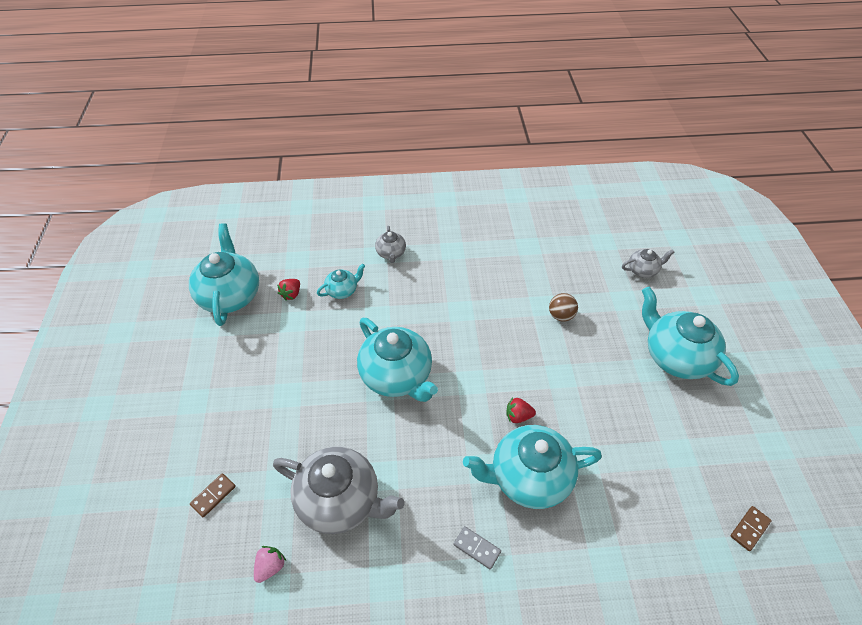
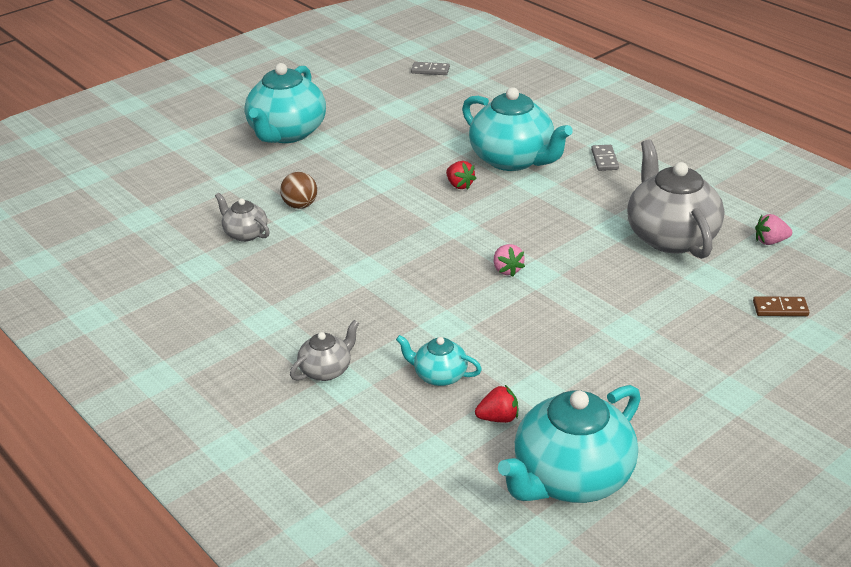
camera: 125 degrees left, 15 degrees down
(397, 376) = (507, 270): turquoise teapot -> pink strawberry
(643, 270) = (171, 180): grey teapot -> grey teapot (245, 234)
(749, 529) = (430, 70): brown domino -> grey domino

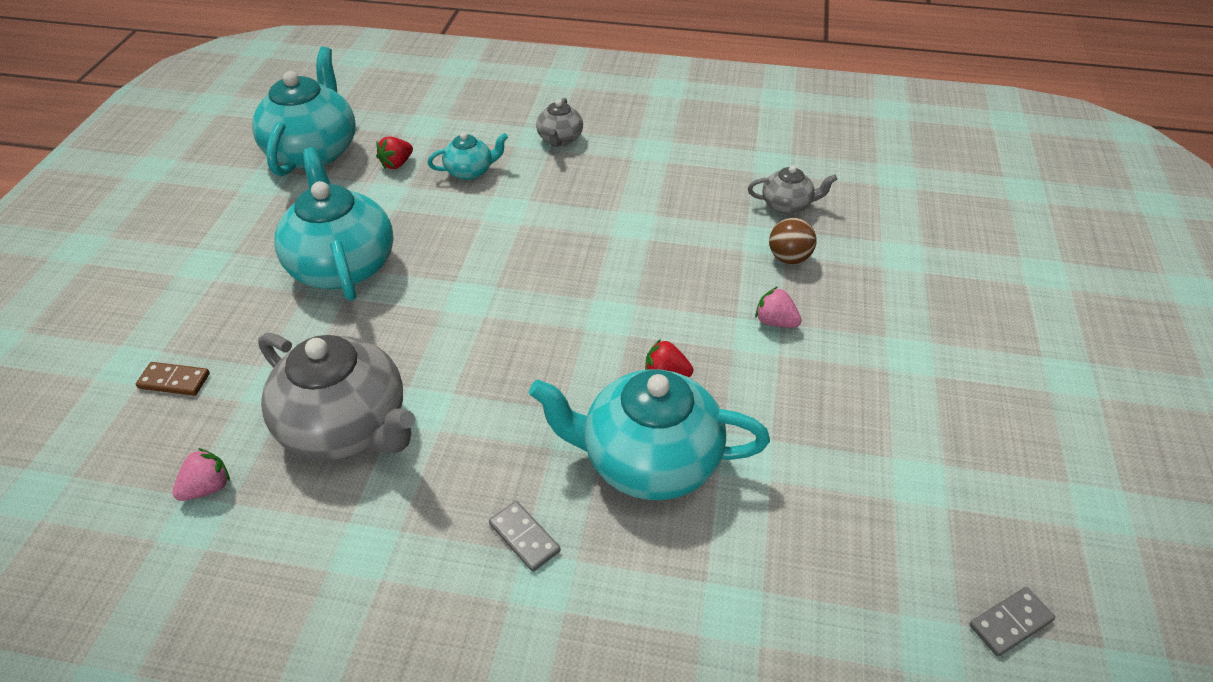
camera: 140 degrees right, 10 degrees up
(287, 133) = (963, 347): turquoise teapot -> turquoise teapot (342, 265)
(507, 270) = (501, 288): pink strawberry -> pink strawberry (775, 322)
(780, 308) = (174, 381): brown domino -> brown domino turned 45 degrees clockwise

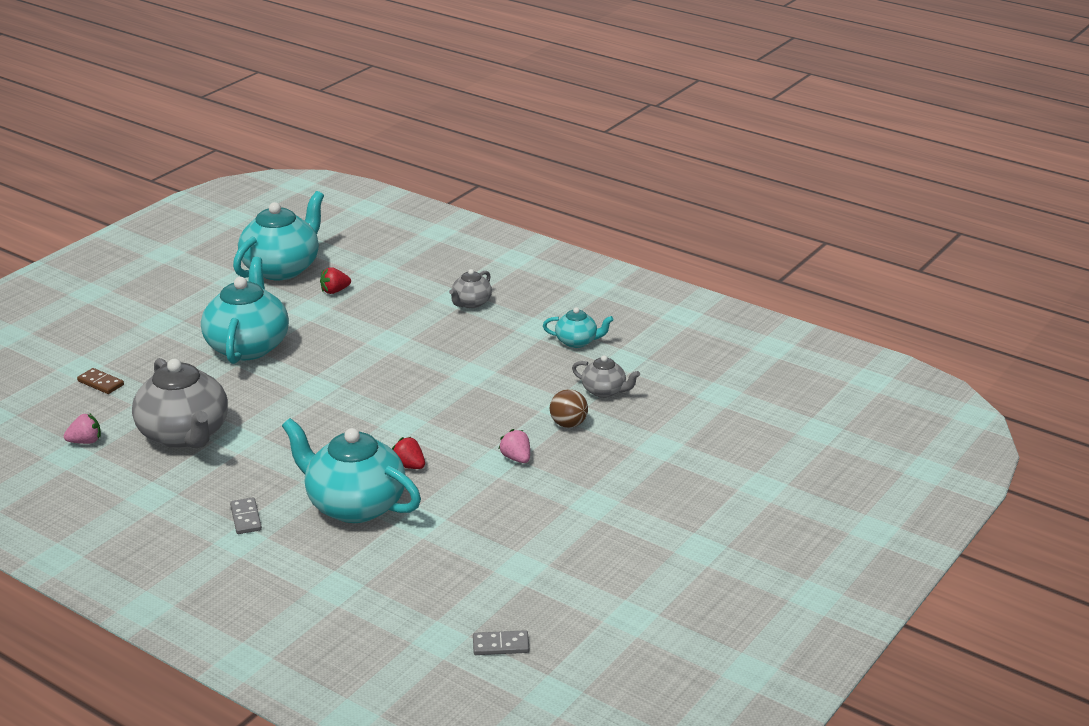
camera: 25 degrees right, 15 degrees down
(470, 171) = (384, 309): turquoise teapot -> turquoise teapot (577, 342)

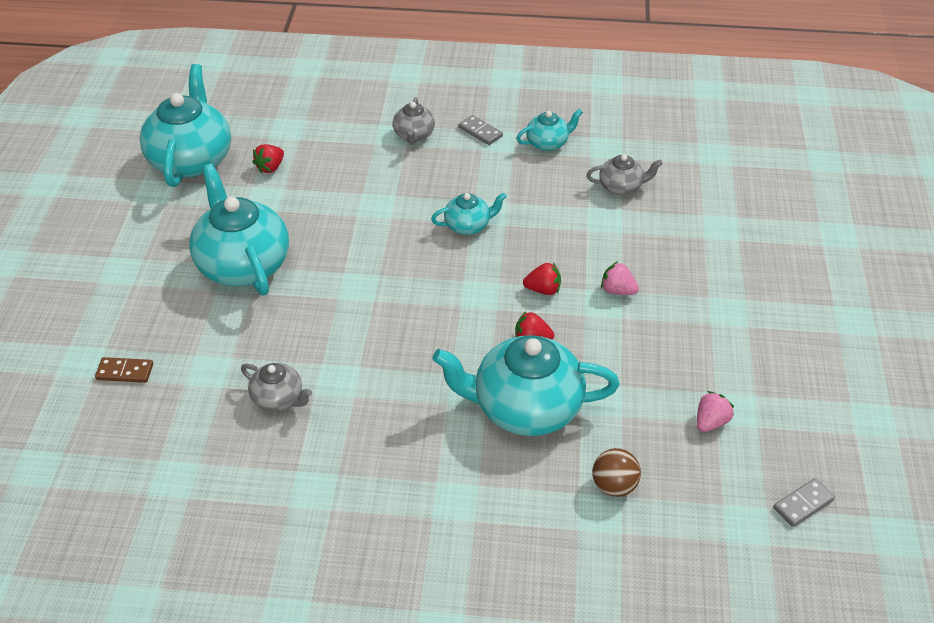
camera: 30 degrees left, 15 degrees up
(85, 441) = (177, 453): pink strawberry -> pink strawberry (711, 422)
(185, 435) = (278, 399): grey teapot -> grey teapot, size x0.49
(246, 518) = (436, 472): grey domino -> grey domino (480, 132)
(445, 376) = (468, 226): none -> turquoise teapot
(456, 437) = (543, 290): none -> red strawberry
(568, 424) = (625, 235): brown ball -> brown ball (614, 486)

